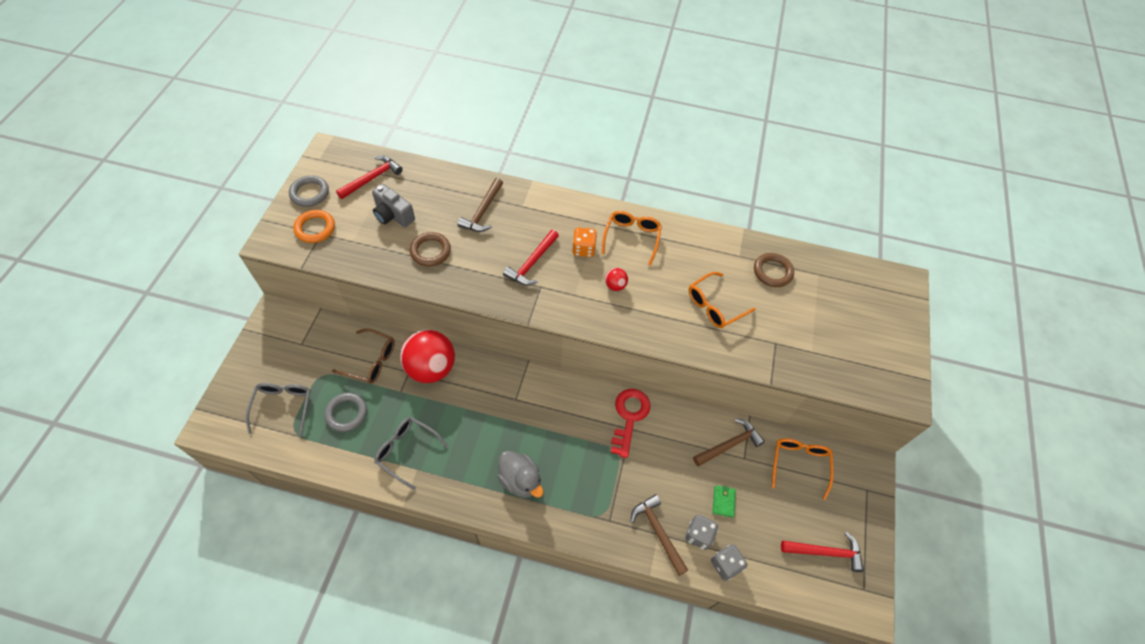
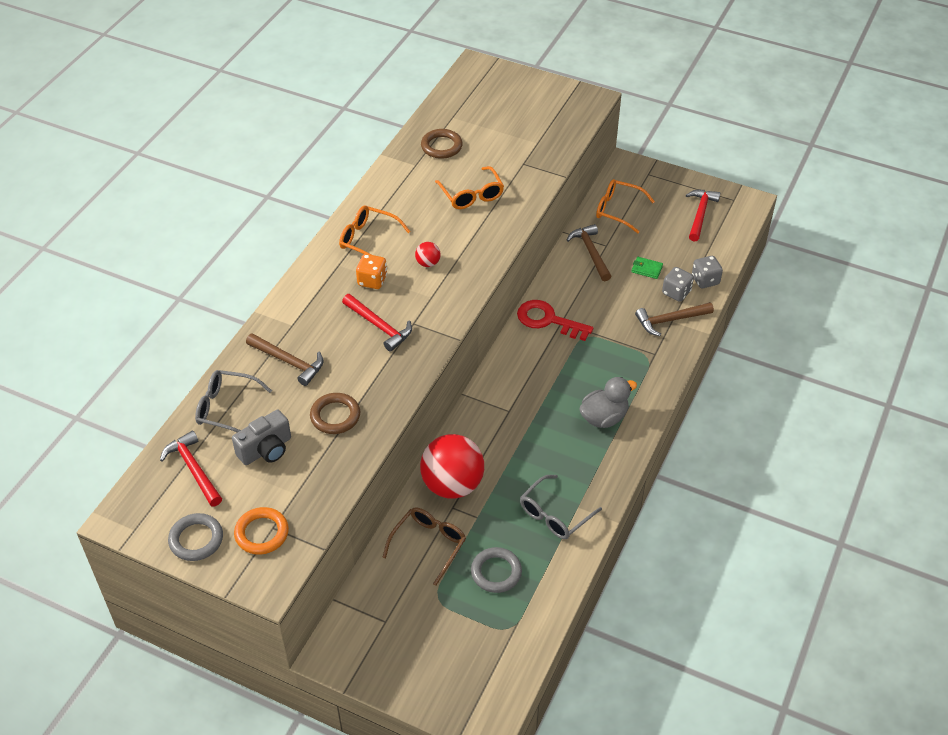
camera: 75 degrees left, 10 degrees down
(283, 406) = (473, 640): grey glasses -> grey glasses (226, 408)

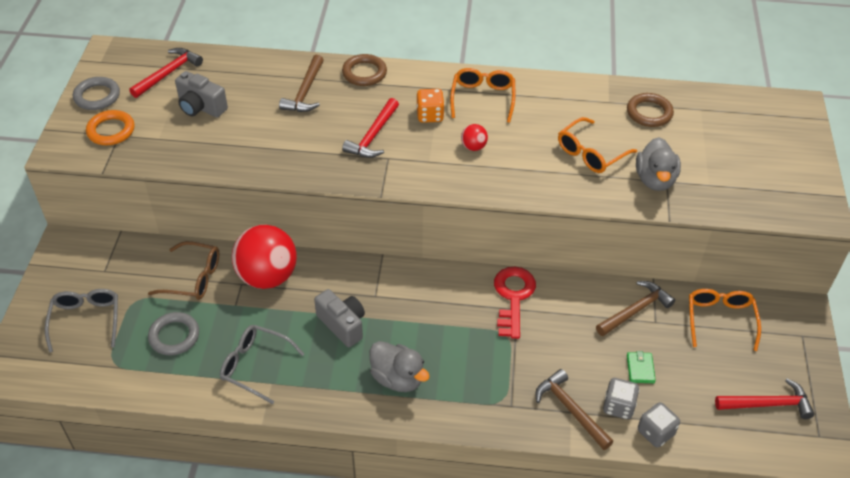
camera: 70 degrees right, 0 degrees up
(226, 408) = (239, 72): grey glasses -> grey glasses (86, 320)
(335, 416) = (252, 138): brown ring -> brown ring (364, 73)
(518, 169) = (655, 179): none -> grey duck
(532, 441) = (342, 325): none -> grey camera

